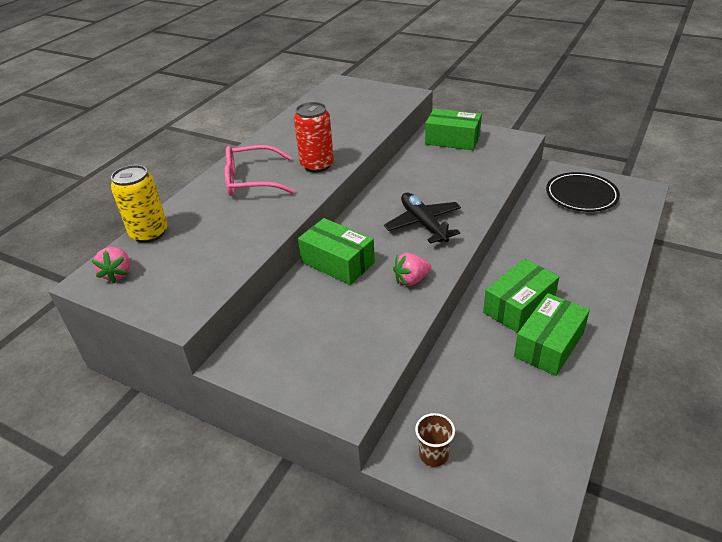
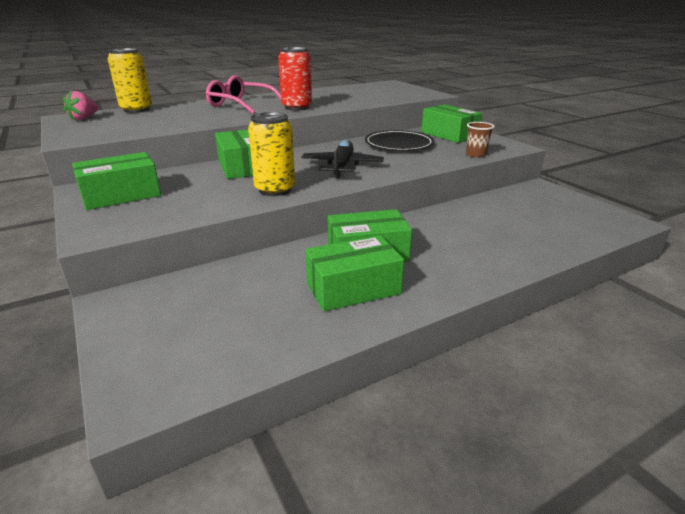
camera: 30 degrees right, 10 degrees down
(288, 352) = (121, 195): none -> green box
(411, 280) = (275, 190): pink strawberry -> yellow can
(434, 454) = (134, 313): brown cup -> brown cup (476, 154)
(581, 195) = (547, 207): black plate -> black plate (399, 144)

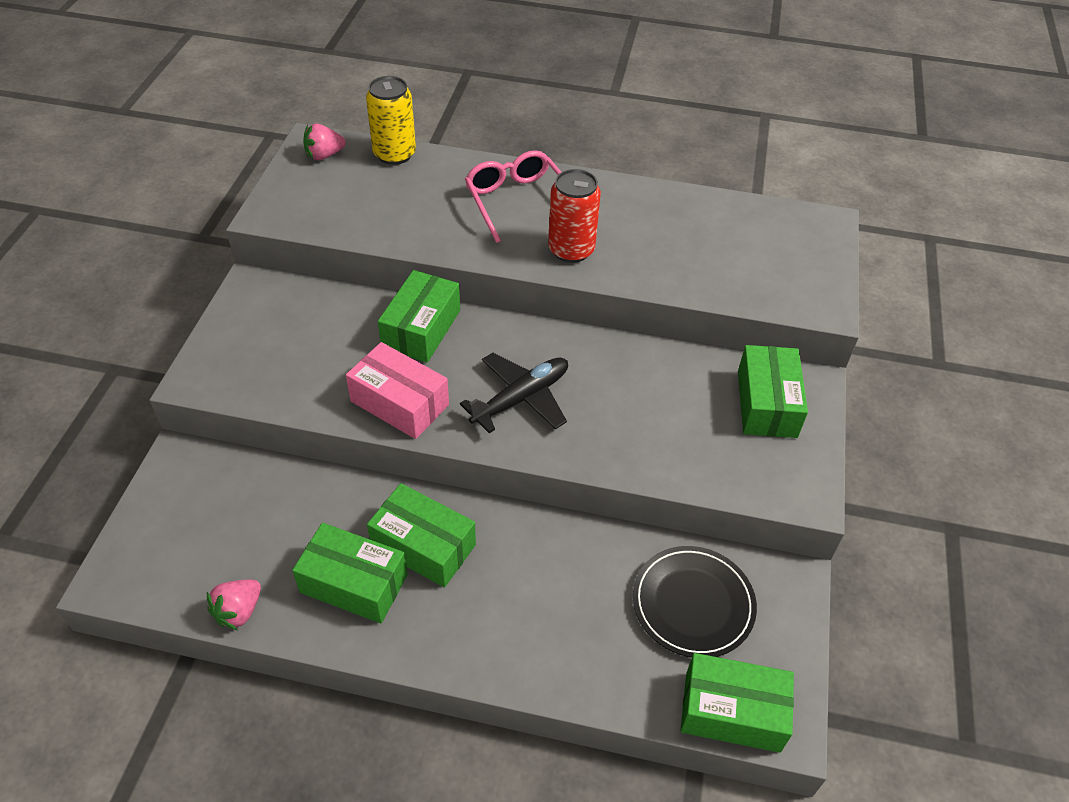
camera: 40 degrees right, 20 degrees up
(121, 195) = (268, 321): green box -> green box (732, 712)
(275, 190) = (399, 403): yellow can -> pink box
(292, 346) = (239, 611): none -> pink strawberry
(399, 144) = (658, 387): black plate -> black plate (693, 604)
(476, 154) = (720, 479): brown cup -> none

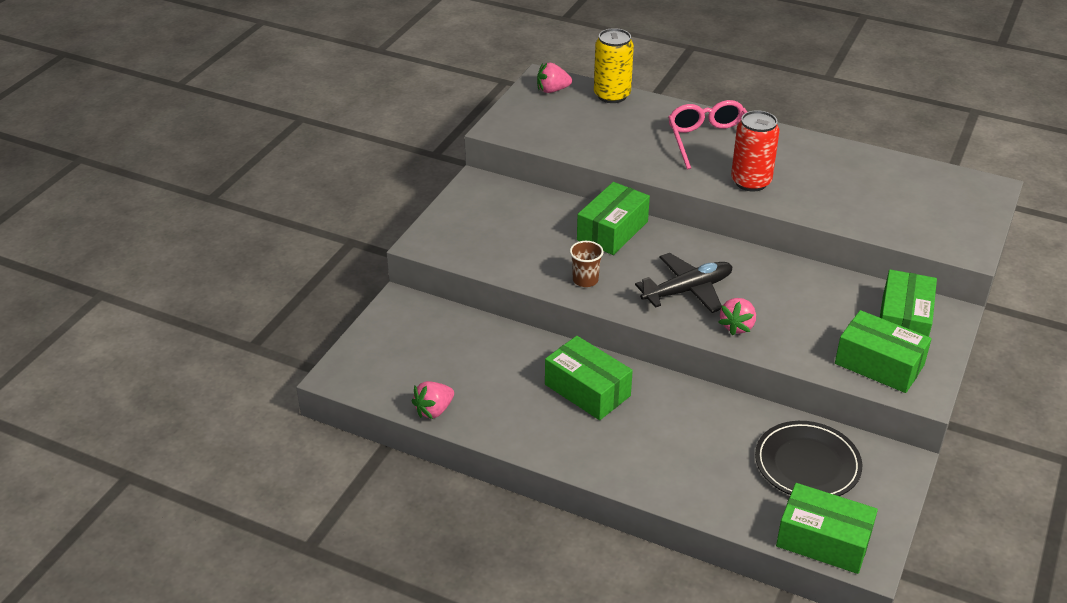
camera: 15 degrees right, 10 degrees down
(354, 583) = (527, 406): green box -> green box (879, 364)
(399, 403) = (585, 280): pink box -> brown cup
(586, 439) = (737, 326): none -> pink strawberry

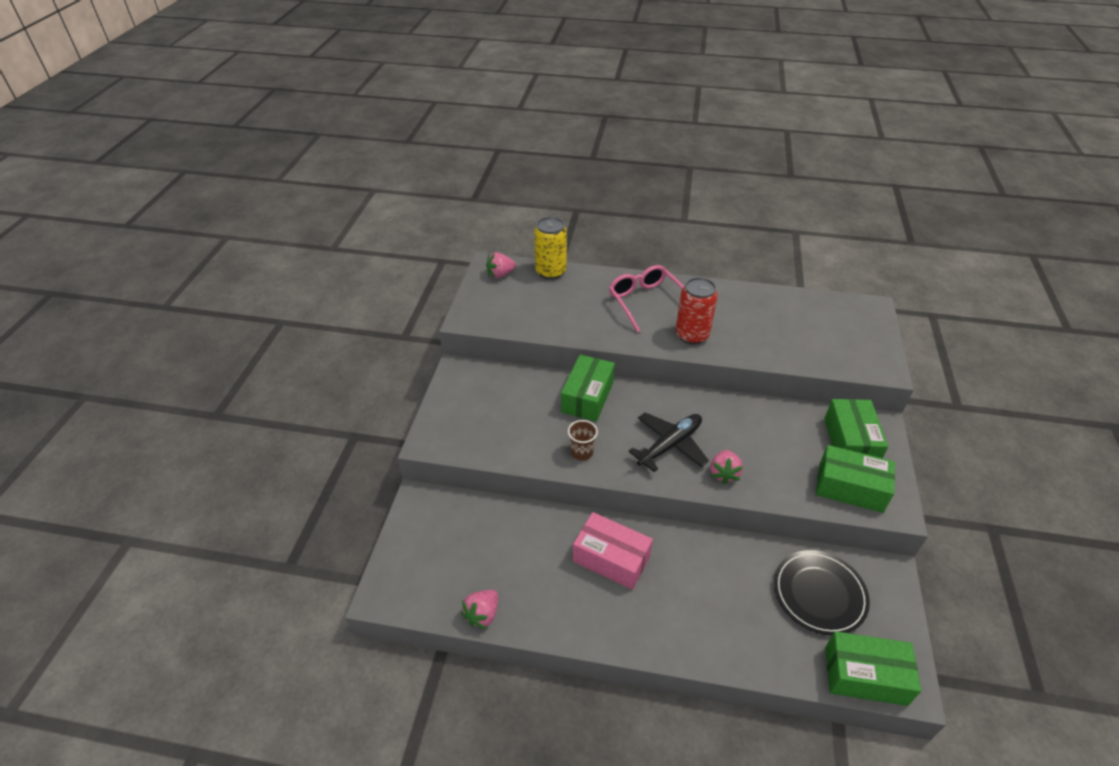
camera: 15 degrees left, 5 degrees up
(587, 390) = (611, 558): green box -> pink box

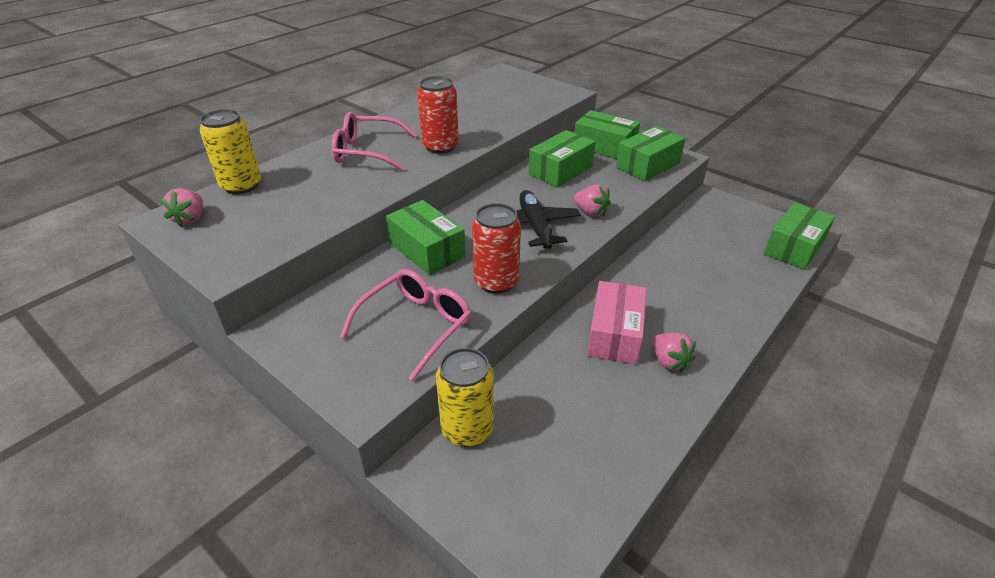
camera: 60 degrees left, 5 degrees down
(463, 509) = (467, 429): none -> yellow can
(482, 614) = (629, 468): pink strawberry -> pink strawberry (669, 361)
(506, 432) = (416, 326): none -> pink glasses
(581, 452) = (496, 282): brown cup -> red can
(611, 558) = (615, 334): pink box -> pink box turned 45 degrees counterclockwise
(772, 426) = (560, 170): none -> green box
(819, 594) = (715, 235): black plate -> none

